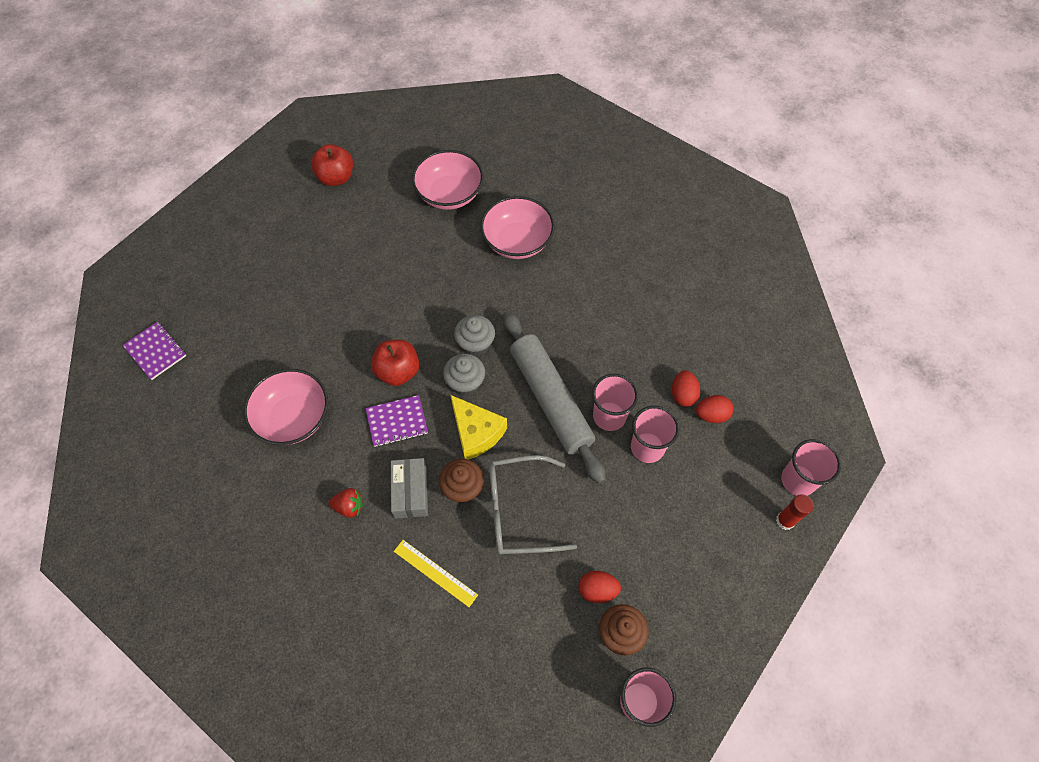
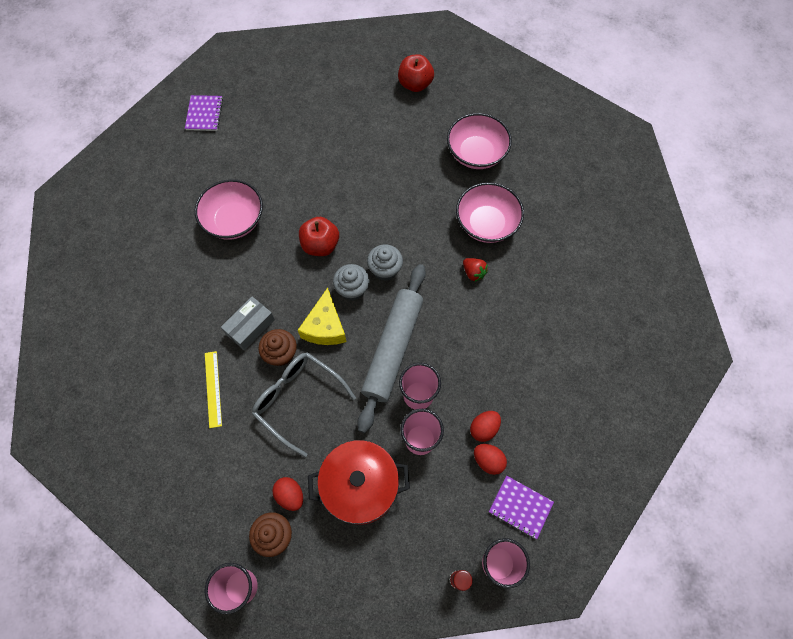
camera: 45 degrees right, 5 degrees up
(349, 506) = (209, 303): red strawberry -> red strawberry (473, 273)
(397, 422) = (287, 276): purple notebook -> purple notebook (520, 507)
(643, 527) = (360, 487): none -> red pot

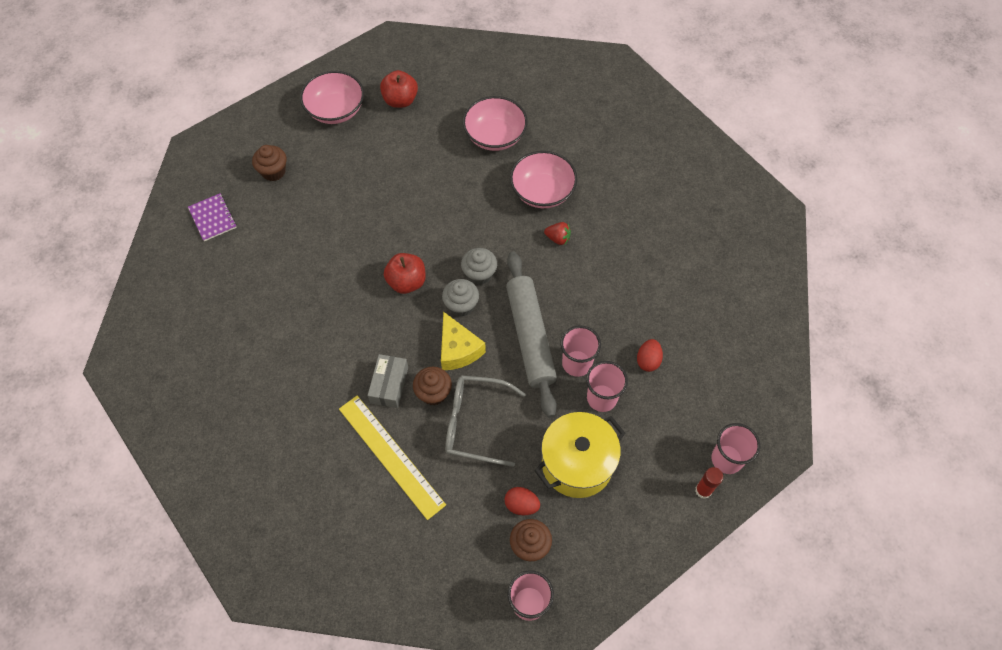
camera: 30 degrees left, 5 degrees down
(213, 389) = (391, 456): yellow ruler -> yellow ruler, size x1.81
(234, 220) = (310, 300): pink bowl -> pink bowl (335, 110)
(274, 98) = (273, 171): none -> brown cupcake
(360, 487) = (577, 464): red pot -> yellow pot
(488, 460) = (668, 384): red egg -> none
(520, 507) = (716, 406): purple notebook -> none

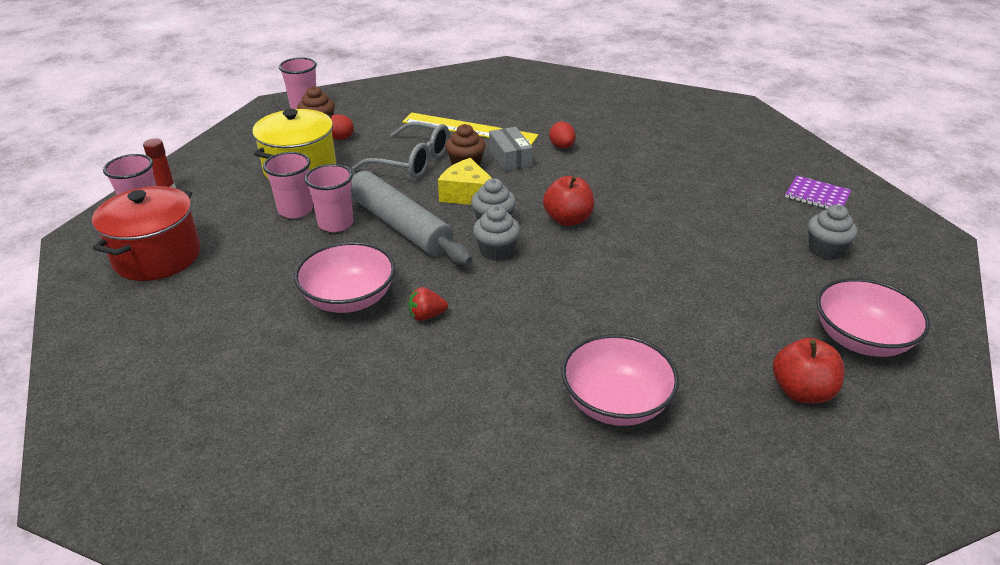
camera: 150 degrees right, 25 degrees down
(273, 171) = (825, 250): brown cupcake -> grey cupcake
(474, 423) = (412, 162): grey glasses -> grey glasses turned 45 degrees clockwise
(542, 192) = (485, 358): pink bowl -> pink bowl (349, 299)
(648, 360) = (254, 250): red egg -> red egg (562, 147)
(721, 388) = (157, 257): none -> red pot

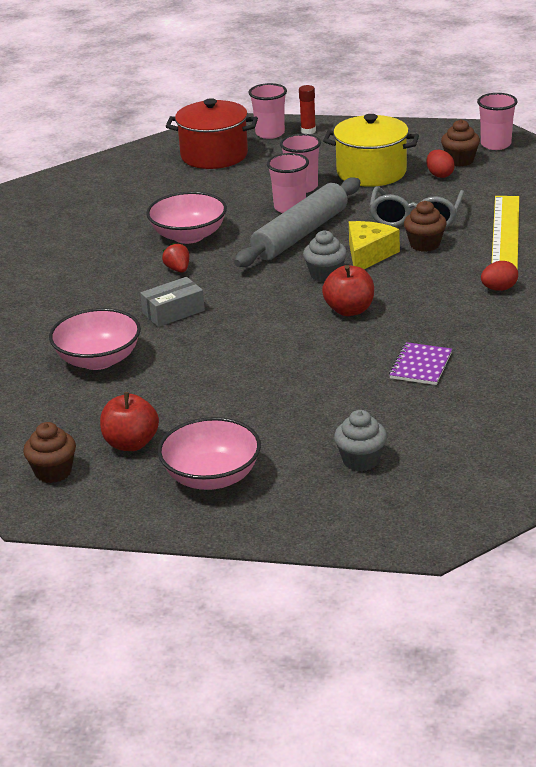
camera: 80 degrees right, 5 degrees down
(496, 251) = (279, 283): grey cupcake -> none
(510, 158) = (455, 264): grey box -> grey box (173, 312)
(817, 195) = (481, 457): purple notebook -> purple notebook (420, 366)
(865, 464) = (53, 472): none -> brown cupcake

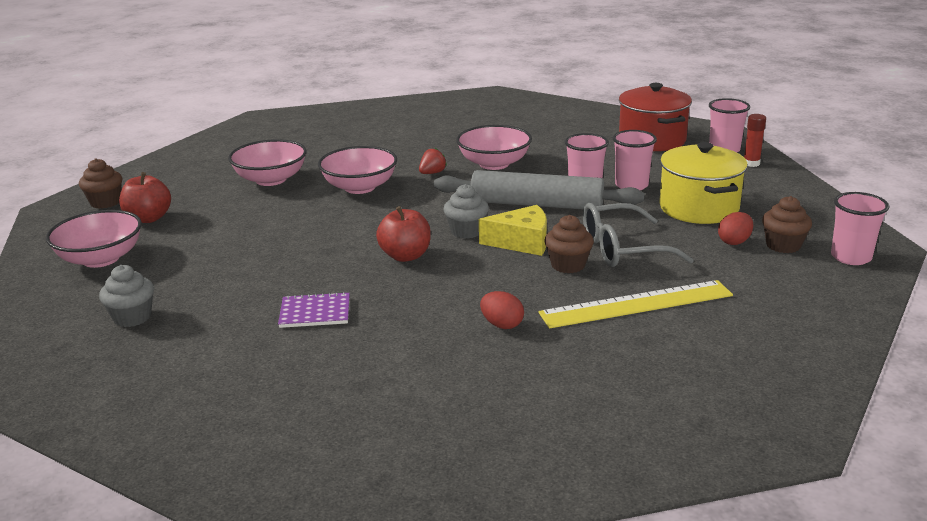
camera: 65 degrees right, 5 degrees down
(173, 312) = (360, 187): grey box -> pink bowl

